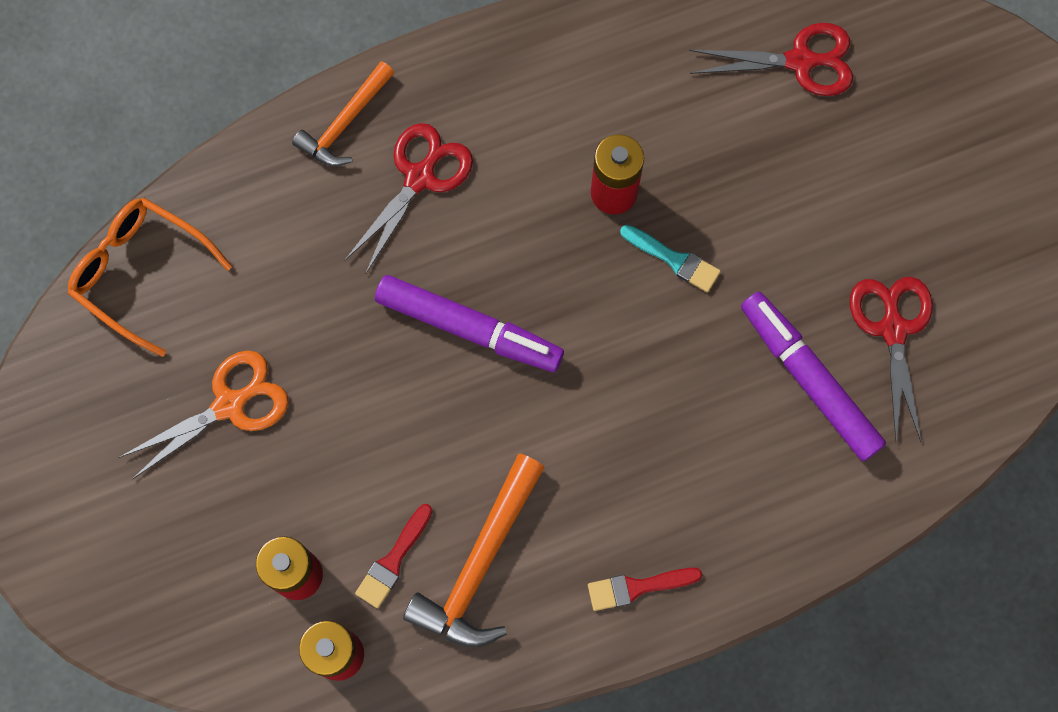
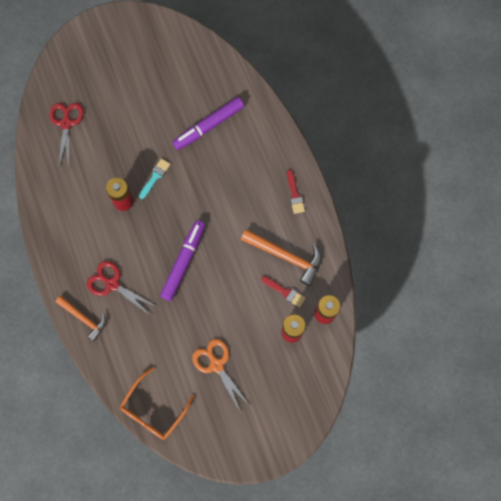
camera: 90 degrees left, 0 degrees up
(893, 329) = (188, 93): red scissors -> none

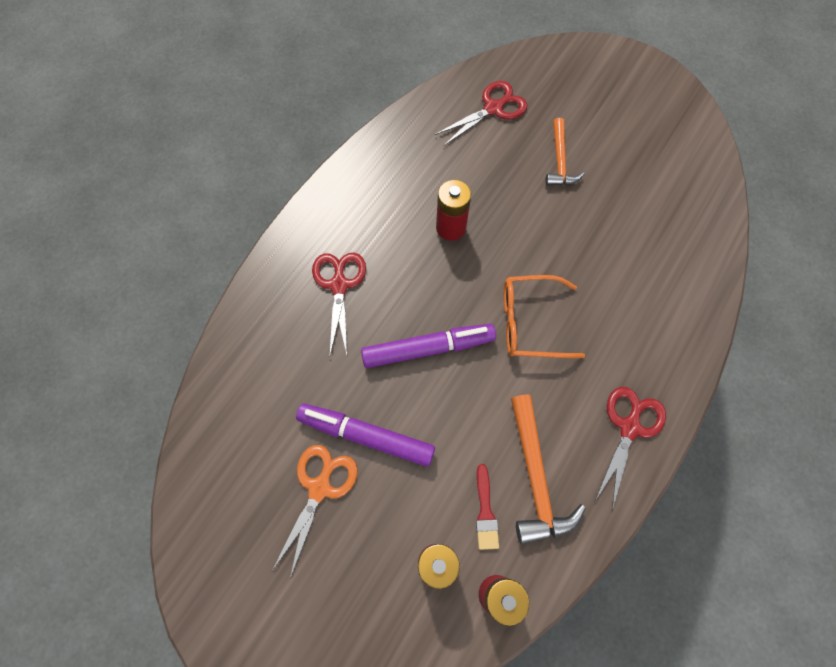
camera: 55 degrees right, 5 degrees down
(84, 318) = (275, 282): orange hammer -> orange hammer (560, 160)
(154, 409) = (209, 446): orange glasses -> orange glasses (531, 322)
(155, 177) = (508, 241): turquoise brush -> none
(209, 126) = (624, 257): purple marker -> purple marker (366, 436)
(295, 194) = (629, 428): red brush -> red scissors

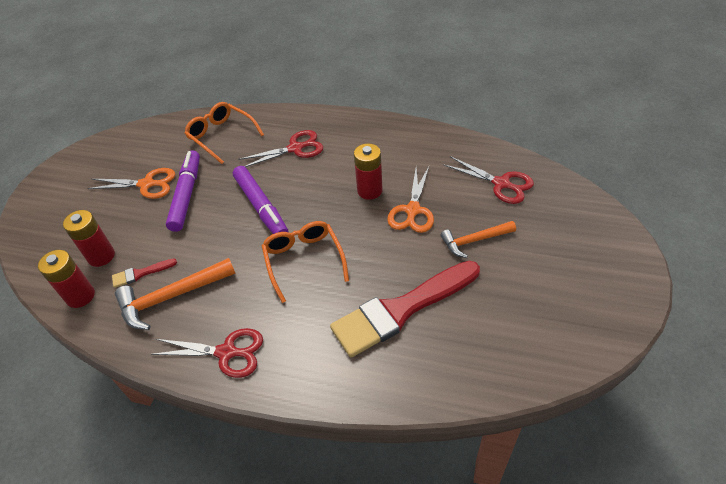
camera: 75 degrees right, 20 degrees down
(266, 370) = (222, 136): none -> orange glasses
(498, 197) = (412, 210): none -> orange scissors
(623, 252) = (401, 310): none -> red brush

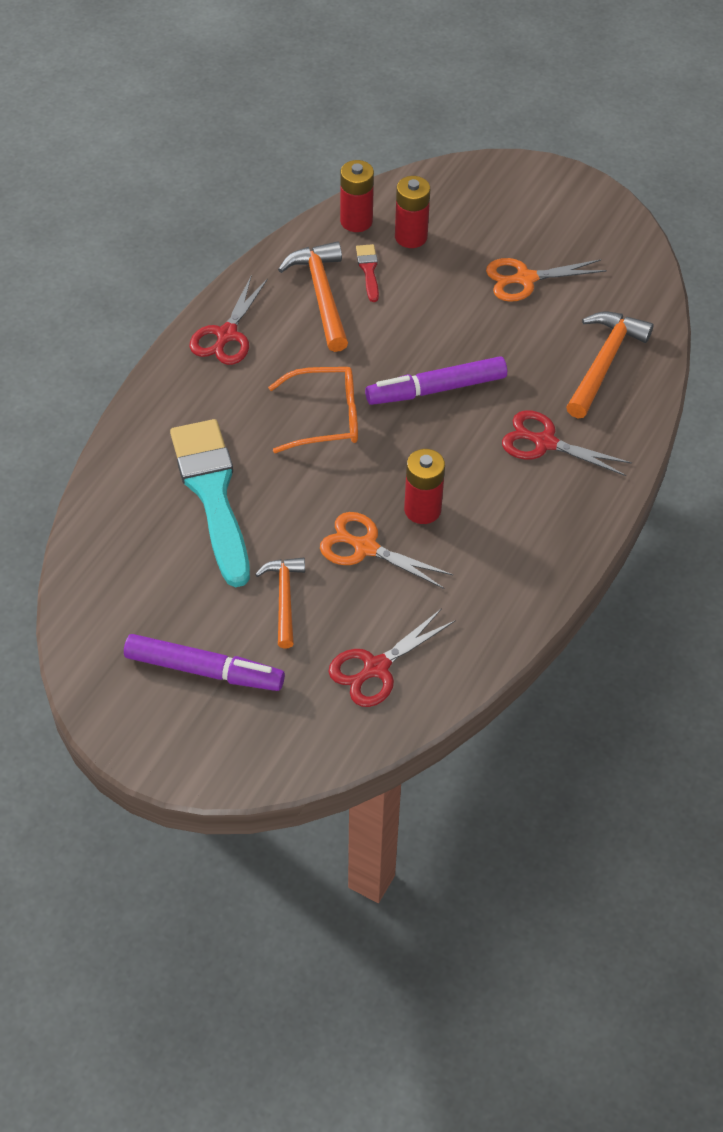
camera: 100 degrees right, 5 degrees up
(147, 184) = (525, 279): orange scissors -> orange scissors turned 60 degrees clockwise
(186, 195) = (489, 317): purple marker -> purple marker (204, 670)
(222, 136) = (604, 363): orange glasses -> orange hammer
(295, 148) = (545, 442): red scissors -> red scissors turned 120 degrees clockwise
(401, 310) = (212, 493): red brush -> turquoise brush

